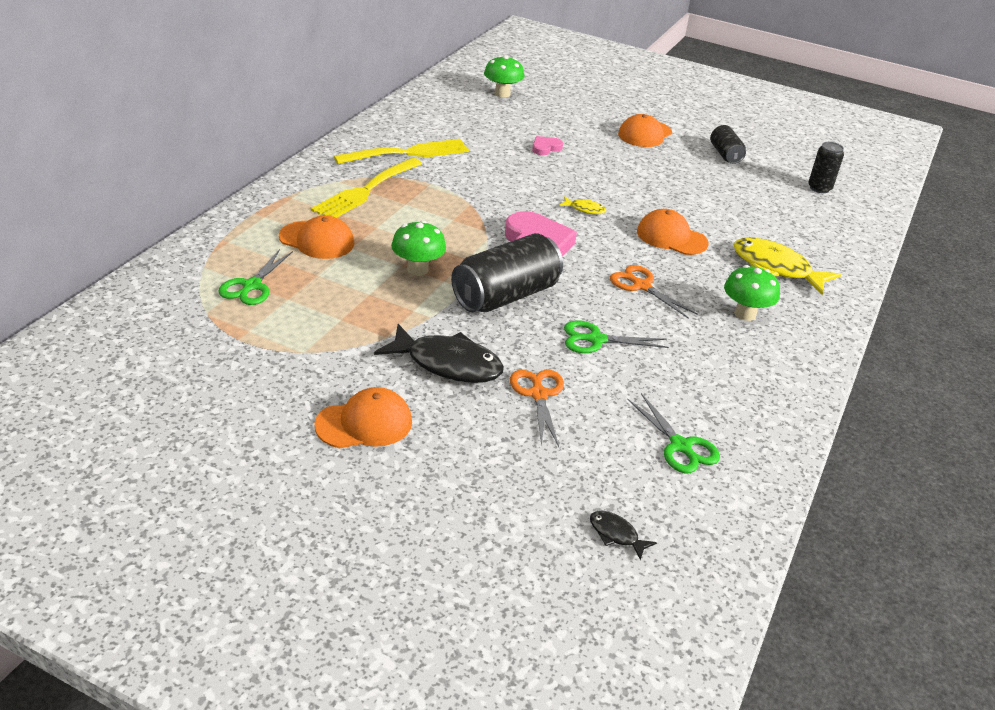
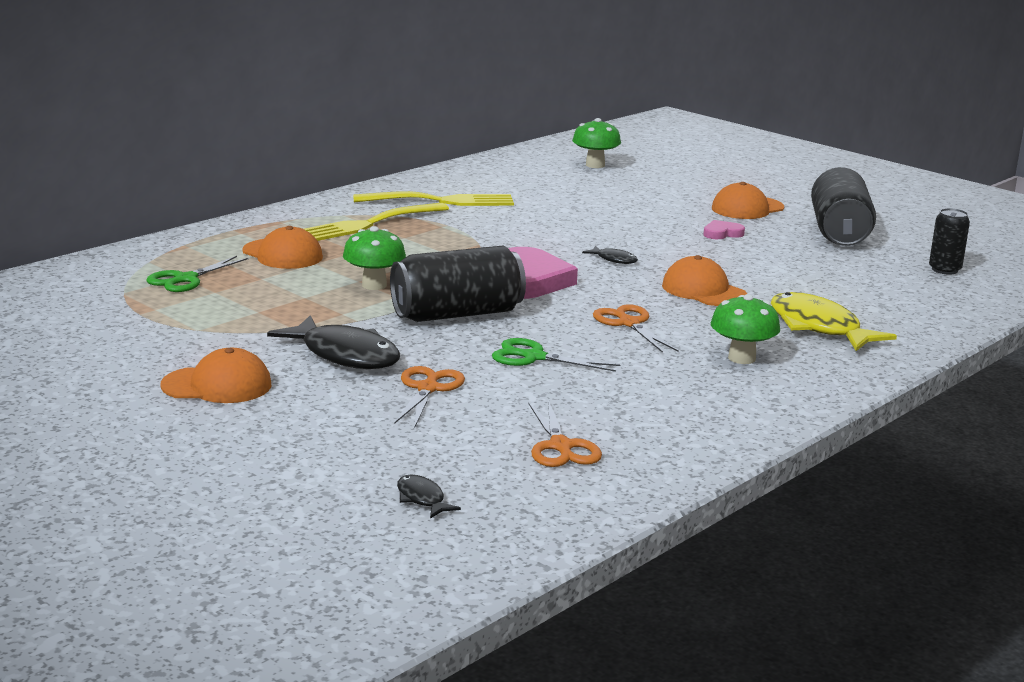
camera: 20 degrees right, 15 degrees down
(545, 148) = (609, 209): pink heart -> pink heart (722, 233)
(585, 209) = (614, 259): yellow fish -> black fish
(680, 446) = (560, 446): green scissors -> orange scissors
(725, 154) = (839, 232): black can -> black can, size x1.84

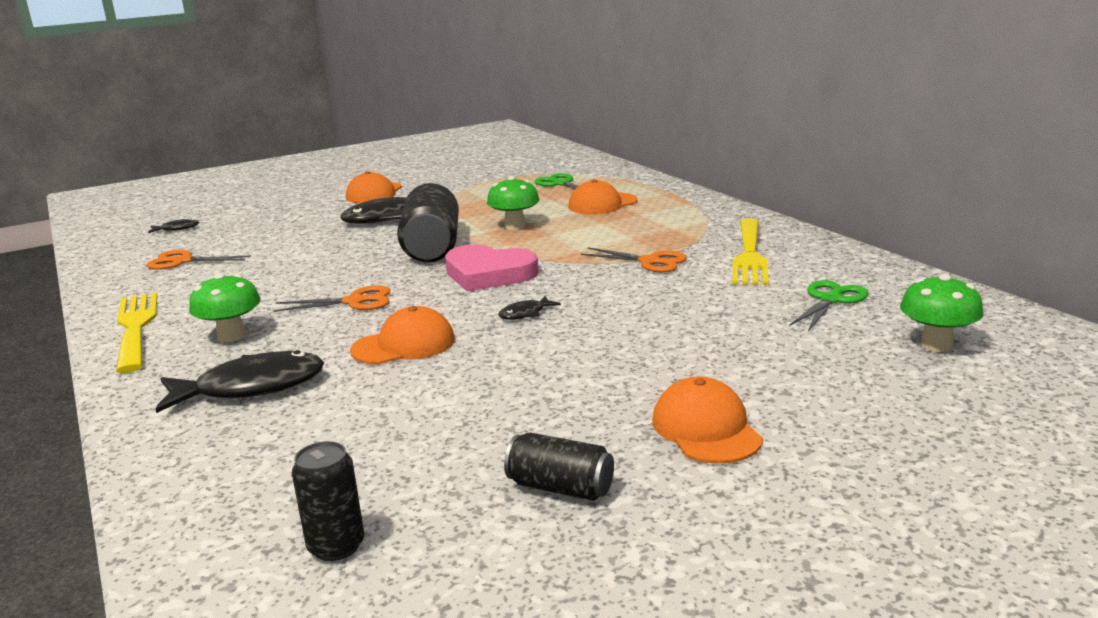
camera: 110 degrees right, 0 degrees up
(368, 224) = (674, 227): yellow fork -> yellow fork (135, 328)
(428, 389) = (310, 234): orange scissors -> orange scissors (649, 262)
(534, 357) = (325, 264): green scissors -> green scissors (831, 300)
(722, 233) = (591, 388): pink heart -> none
(819, 327) = (251, 388): yellow fish -> black fish
(839, 232) = (560, 488): black can -> black can, size x0.54

